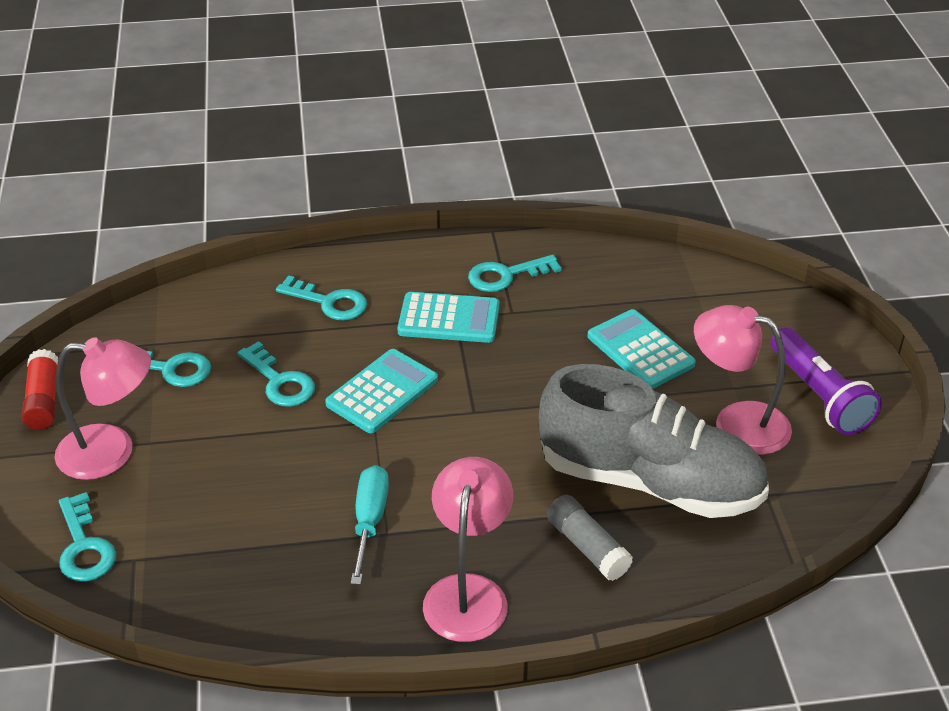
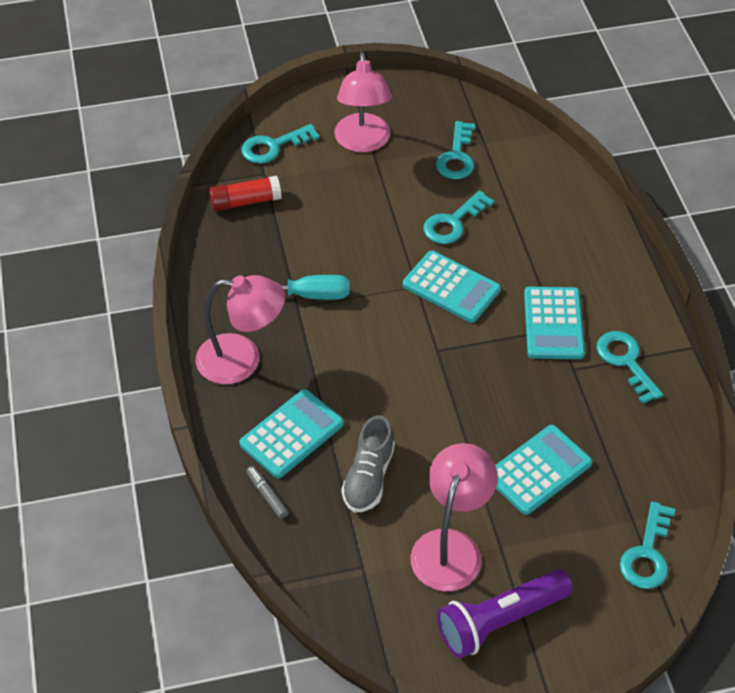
camera: 85 degrees right, 10 degrees up
(43, 400) = (411, 96): red glue stick -> red glue stick (245, 201)
(329, 302) = (557, 240): turquoise key -> turquoise key (647, 554)
(587, 547) = (291, 434): grey glue stick -> turquoise calculator
(650, 482) = (368, 477): grey shoe -> grey shoe, size x0.48
(676, 574) = (267, 495): none -> grey marker

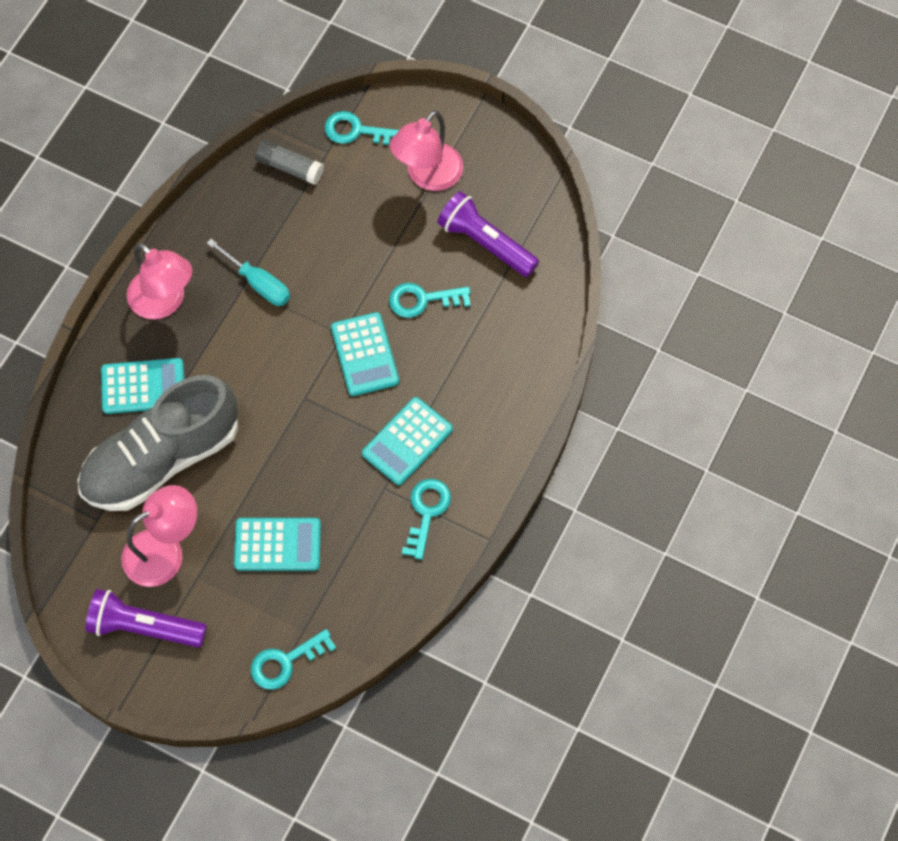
camera: 40 degrees right, 15 degrees up
(245, 201) = (290, 167): red glue stick -> grey glue stick
(267, 495) = (86, 419): grey marker -> none
(368, 477) = (161, 459): grey shoe -> grey shoe, size x2.08
(456, 157) = (485, 243): turquoise key -> purple flashlight

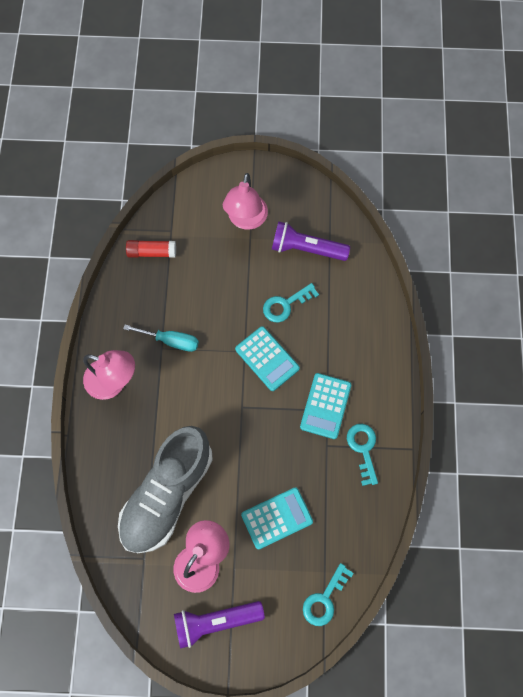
camera: 25 degrees left, 5 degrees up
(143, 386) = (128, 448): turquoise calculator -> none
(290, 167) = (152, 252): grey glue stick -> red glue stick
(356, 131) = (184, 209): turquoise key -> none

